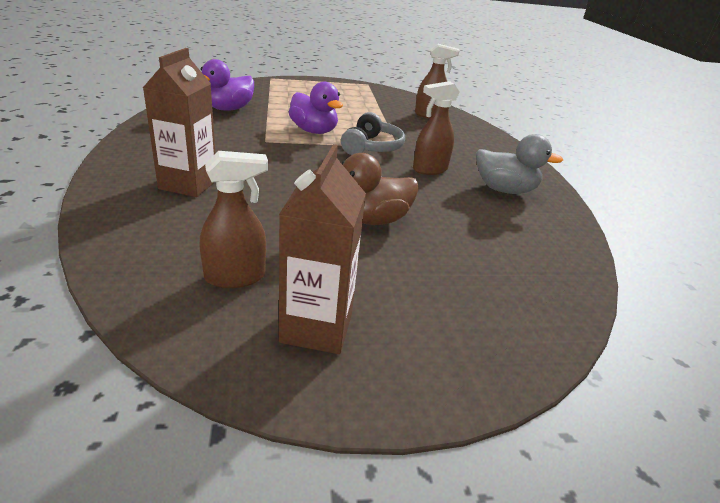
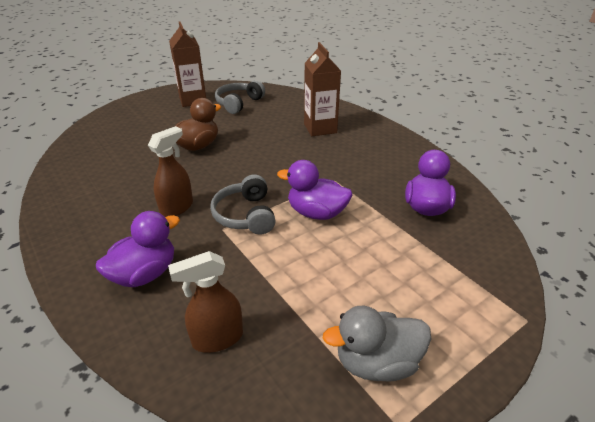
camera: 155 degrees right, 5 degrees up
(236, 277) = (238, 103): brown spray bottle -> grey headphones
(466, 145) = (145, 274): none -> purple duck
(504, 190) = (102, 211): grey duck -> grey duck (376, 362)

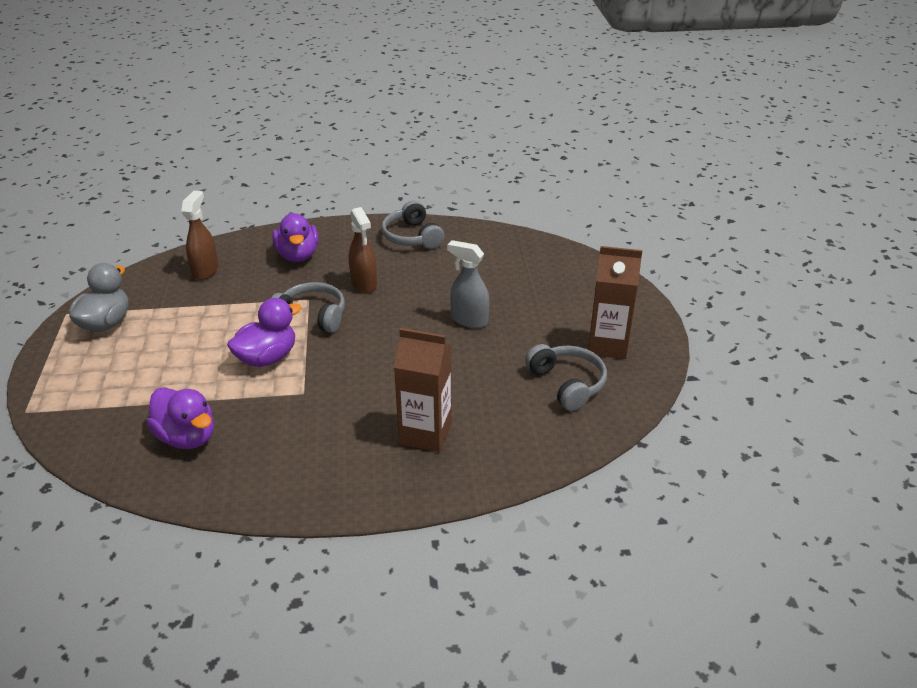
camera: 120 degrees right, 0 degrees up
(76, 211) = (412, 237): none -> grey headphones
(198, 146) = (469, 320): brown duck -> grey spray bottle

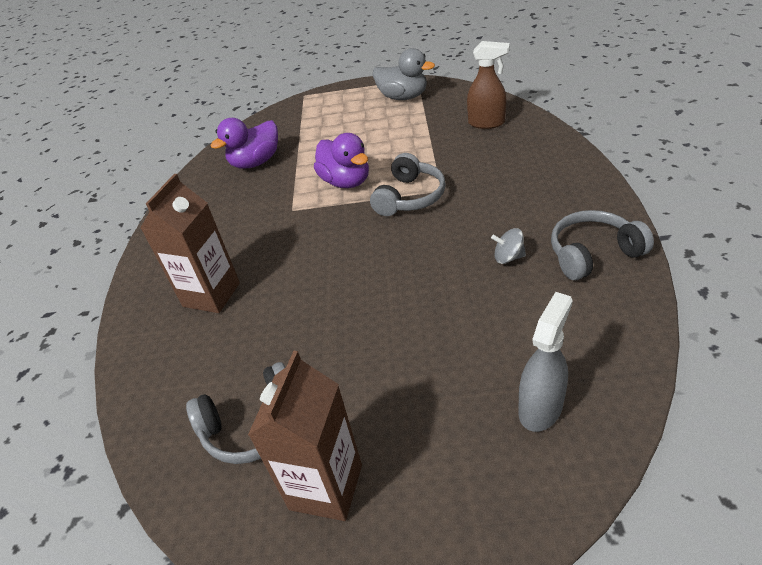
camera: 100 degrees right, 5 degrees up
(298, 255) = (525, 170): purple duck -> none
(364, 283) = (473, 224): brown spray bottle -> none
(408, 270) = (508, 257): none -> grey spinning top
(469, 320) = (398, 321): grey spray bottle -> grey spray bottle (540, 407)

